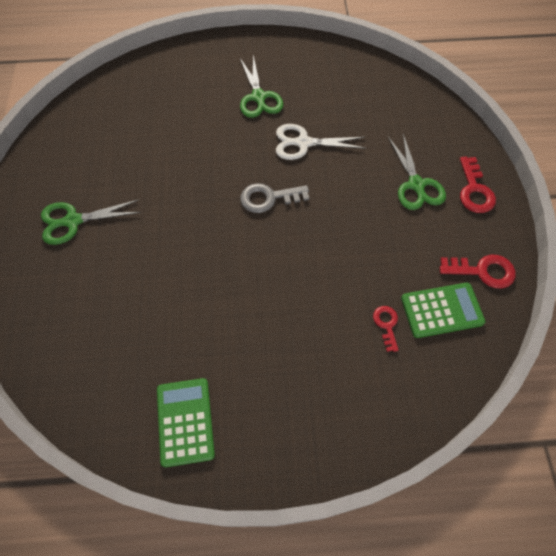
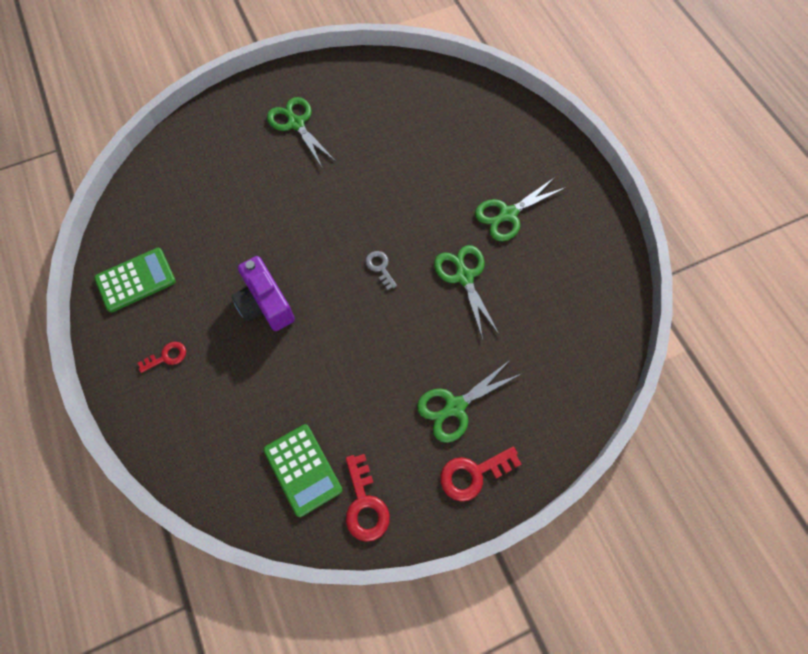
camera: 70 degrees right, 5 degrees up
(267, 300) = (265, 304): none -> purple camera
(268, 198) = (380, 267): grey key -> grey key, size x0.62
(303, 143) = (464, 276): white scissors -> green scissors
(386, 324) = (270, 418): red key -> red key (167, 356)

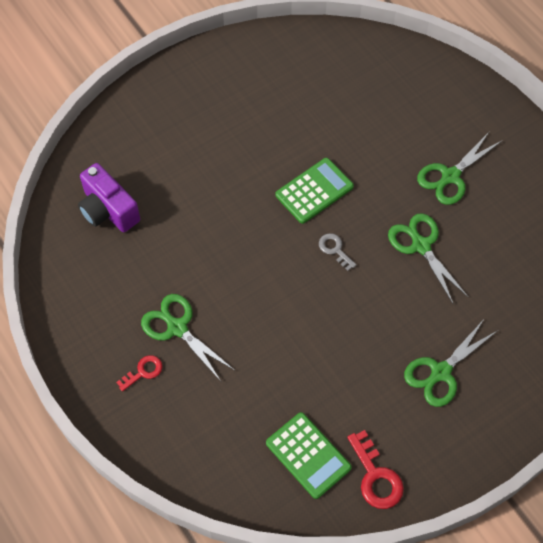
camera: 10 degrees left, 5 degrees down
(136, 280) = (88, 301): green calculator -> green calculator (314, 191)
(265, 304) = (228, 304): purple camera -> purple camera (108, 210)
(296, 123) = (210, 114): green scissors -> green scissors (177, 327)
(473, 474) = (472, 431): red key -> none

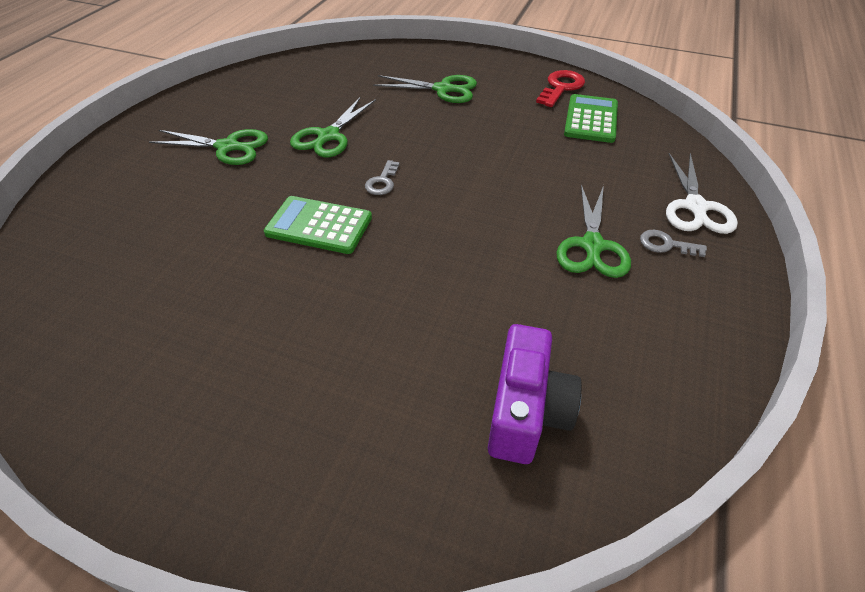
camera: 125 degrees left, 15 degrees down
(143, 372) = (666, 244): red key -> grey key
(156, 426) = (695, 207): none -> white scissors

